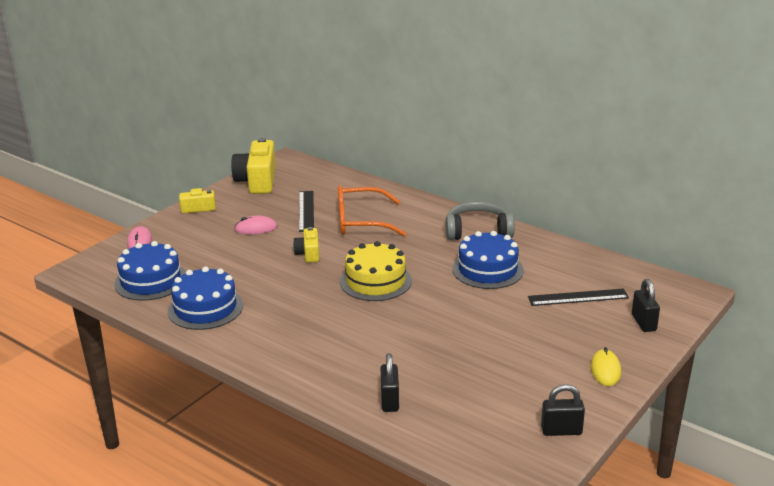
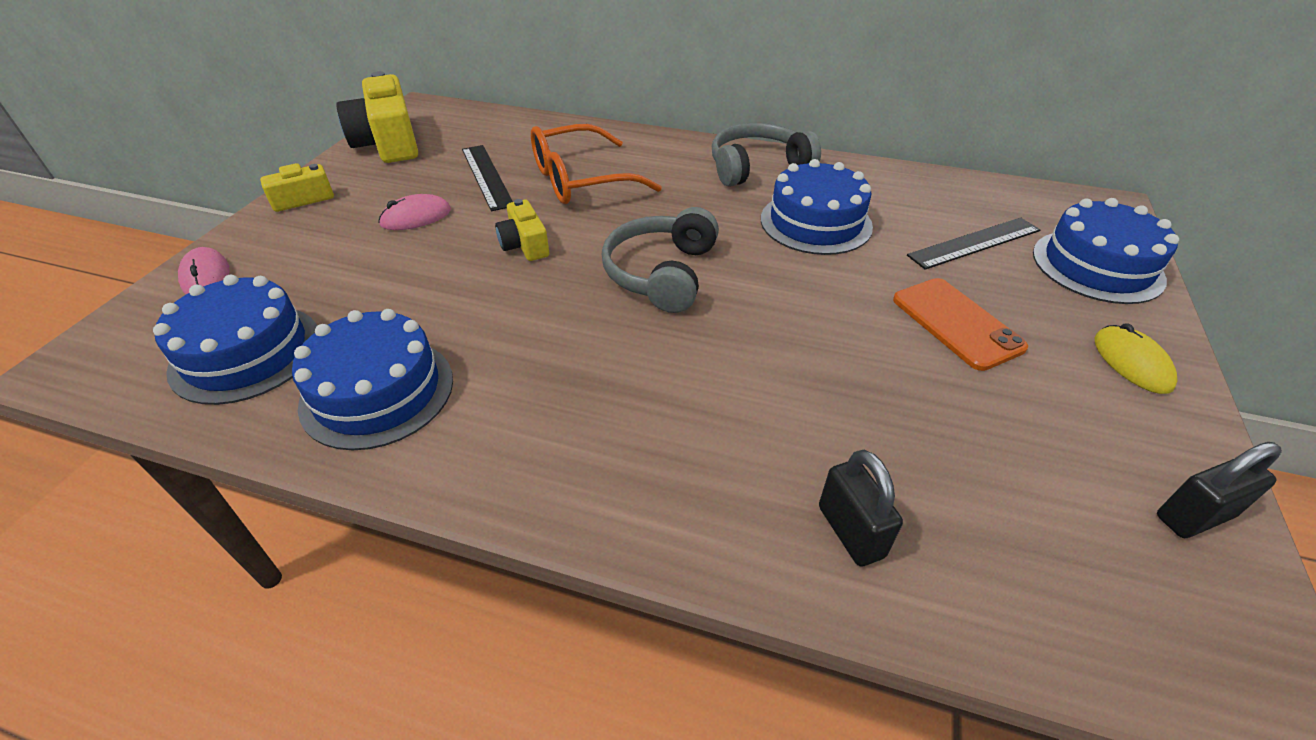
camera: 20 degrees left, 15 degrees up
(375, 281) = (662, 273): yellow cake -> grey headphones
(523, 334) = (956, 323): none -> orange phone
(643, 323) = (1097, 266): black padlock -> blue cake

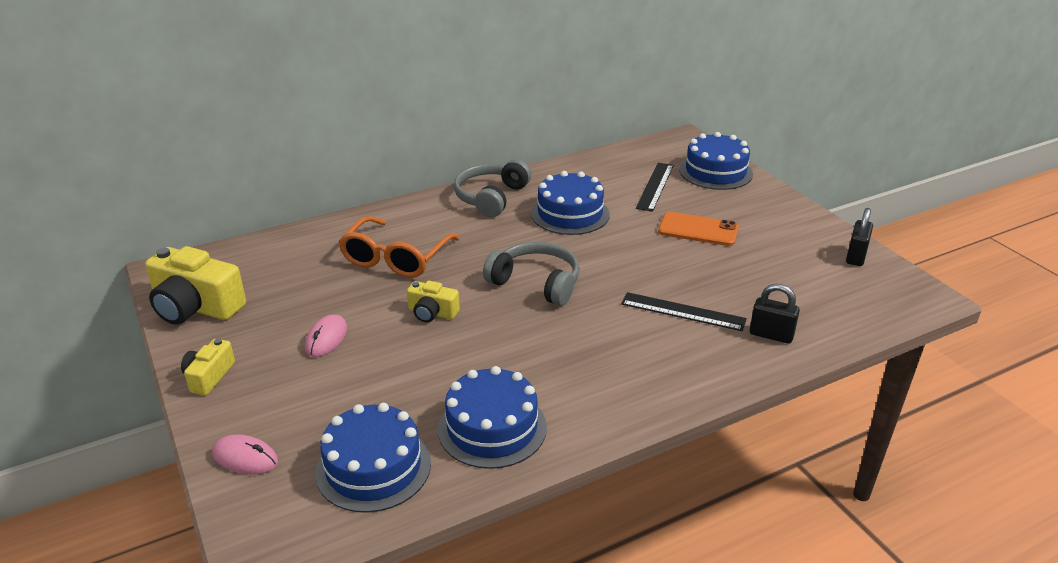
camera: 45 degrees left, 10 degrees down
(487, 176) = (325, 289): black ruler -> black ruler (683, 311)
(662, 273) = (536, 283): grey headphones -> grey headphones turned 150 degrees clockwise
(1131, 362) = (776, 210): yellow mouse -> none

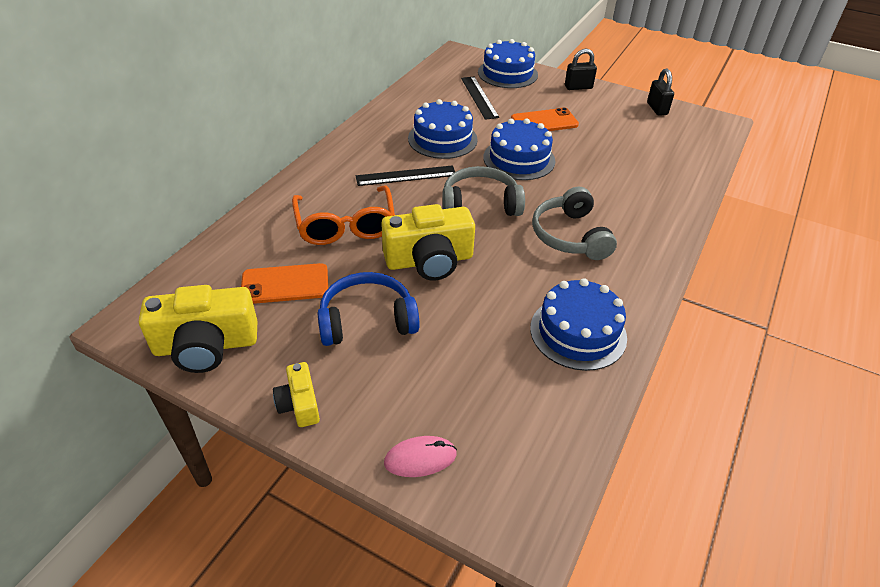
camera: 35 degrees left, 10 degrees up
(298, 286) = (285, 284): none -> orange phone
(326, 338) = (367, 320): pink mouse -> blue headphones
(373, 467) = (531, 409): blue cake -> blue cake (519, 159)
(432, 313) = (429, 260): yellow camera -> yellow camera, size x1.87
(491, 197) = (366, 145): grey headphones -> grey headphones (570, 236)
(683, 311) = (601, 187): black ruler -> black ruler (406, 176)
(771, 335) = (669, 183): black padlock -> black padlock (578, 87)

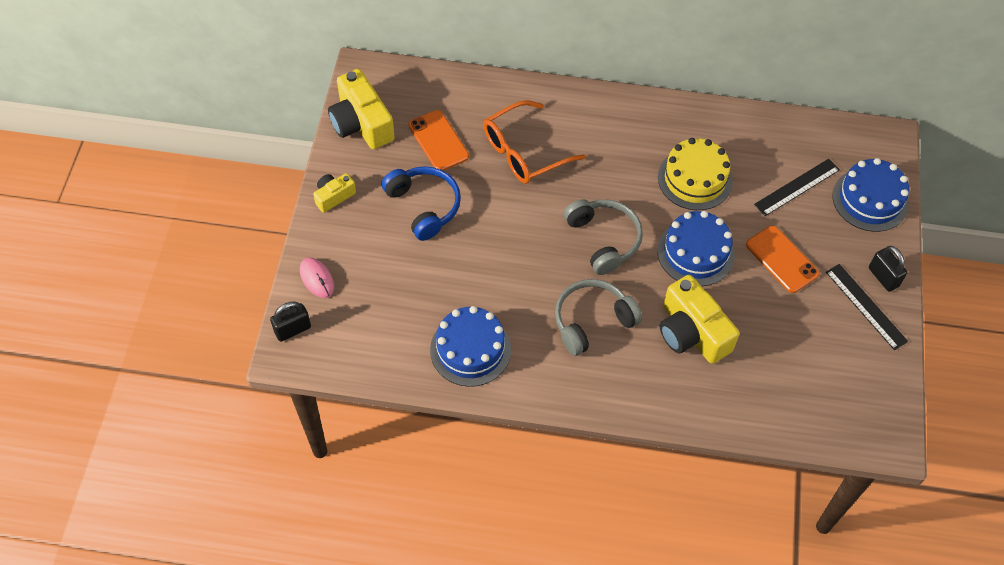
camera: 70 degrees right, 15 degrees up
(406, 176) = (617, 170): black ruler -> black ruler (866, 306)
(429, 260) = (508, 224): yellow camera -> yellow camera (691, 332)
(442, 139) = (695, 179): blue cake -> yellow cake
(657, 109) = (882, 367): black padlock -> black padlock (293, 329)

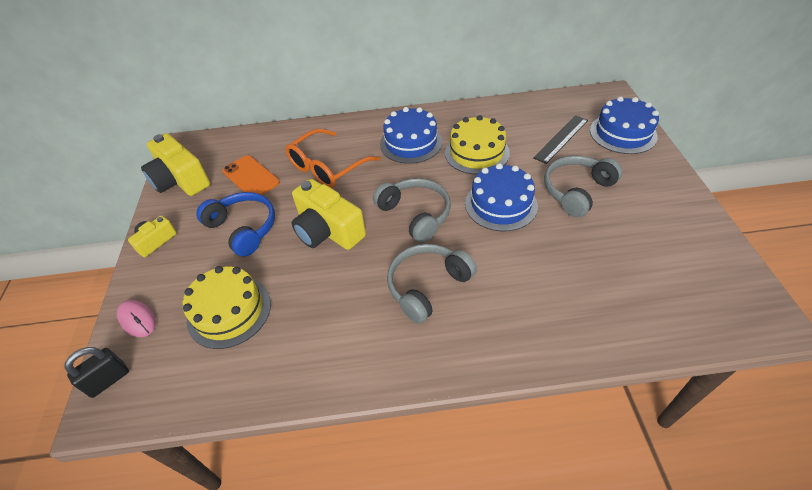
camera: 10 degrees left, 10 degrees down
(402, 294) = (229, 311): none -> yellow cake
(470, 349) = (309, 348): blue cake -> blue cake (411, 143)
(691, 332) = (526, 271): yellow camera -> yellow camera (328, 230)
(781, 259) = (577, 191): orange phone -> grey headphones
(866, 306) = (669, 208): black ruler -> none
(883, 277) = (668, 183): black padlock -> none

